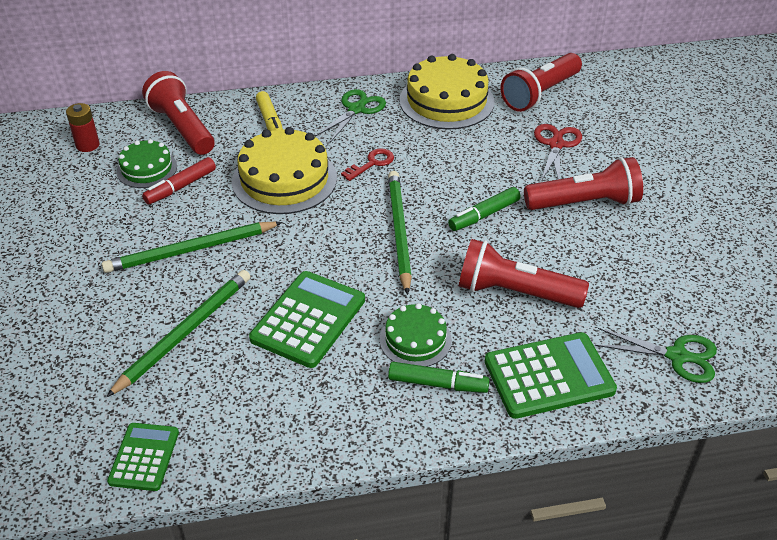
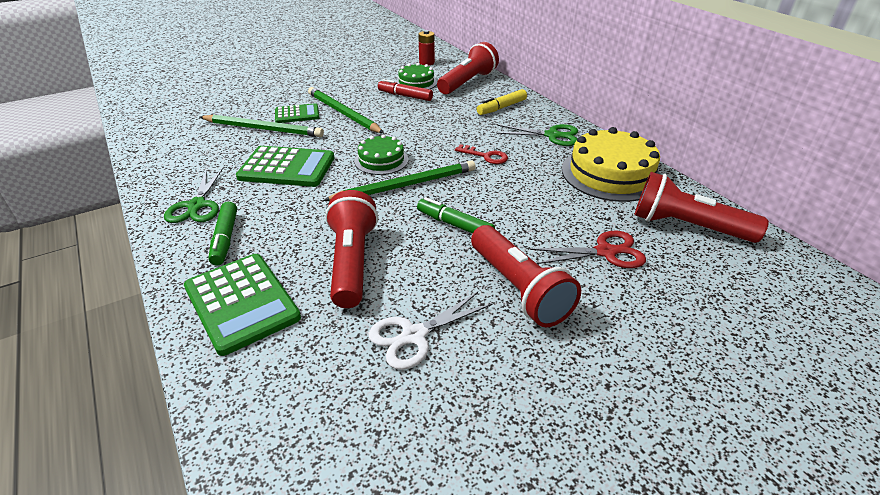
camera: 70 degrees right, 5 degrees down
(144, 457) = (154, 141): green calculator -> green calculator (297, 114)
(284, 179) = (438, 126): yellow cake -> none
(415, 340) = (275, 218): green cake -> green cake (381, 160)
(622, 272) = (414, 335): none -> white scissors
(677, 356) = (286, 404): green scissors -> green scissors (197, 205)

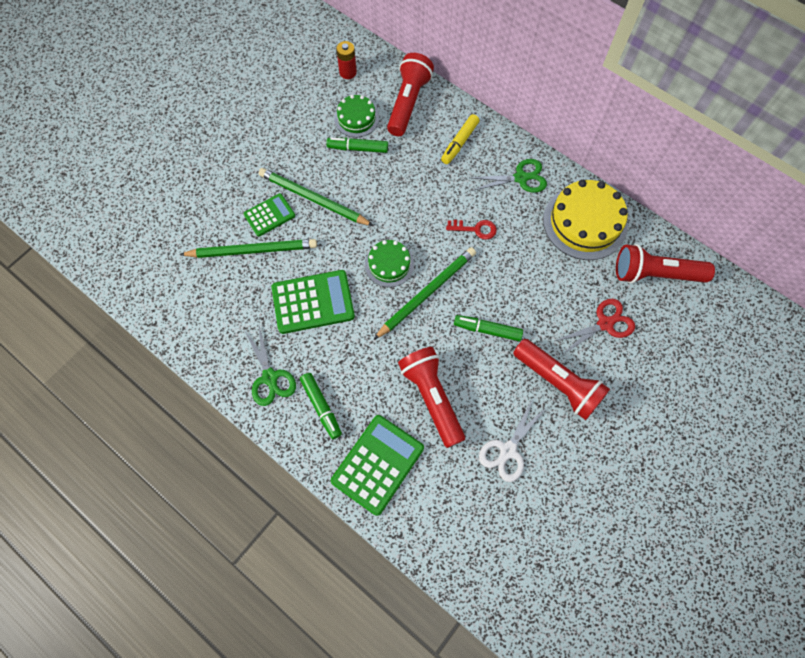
camera: 20 degrees left, 30 degrees up
(241, 302) = (377, 464): green calculator -> green calculator turned 90 degrees counterclockwise
(405, 96) = (358, 148): red marker -> green marker

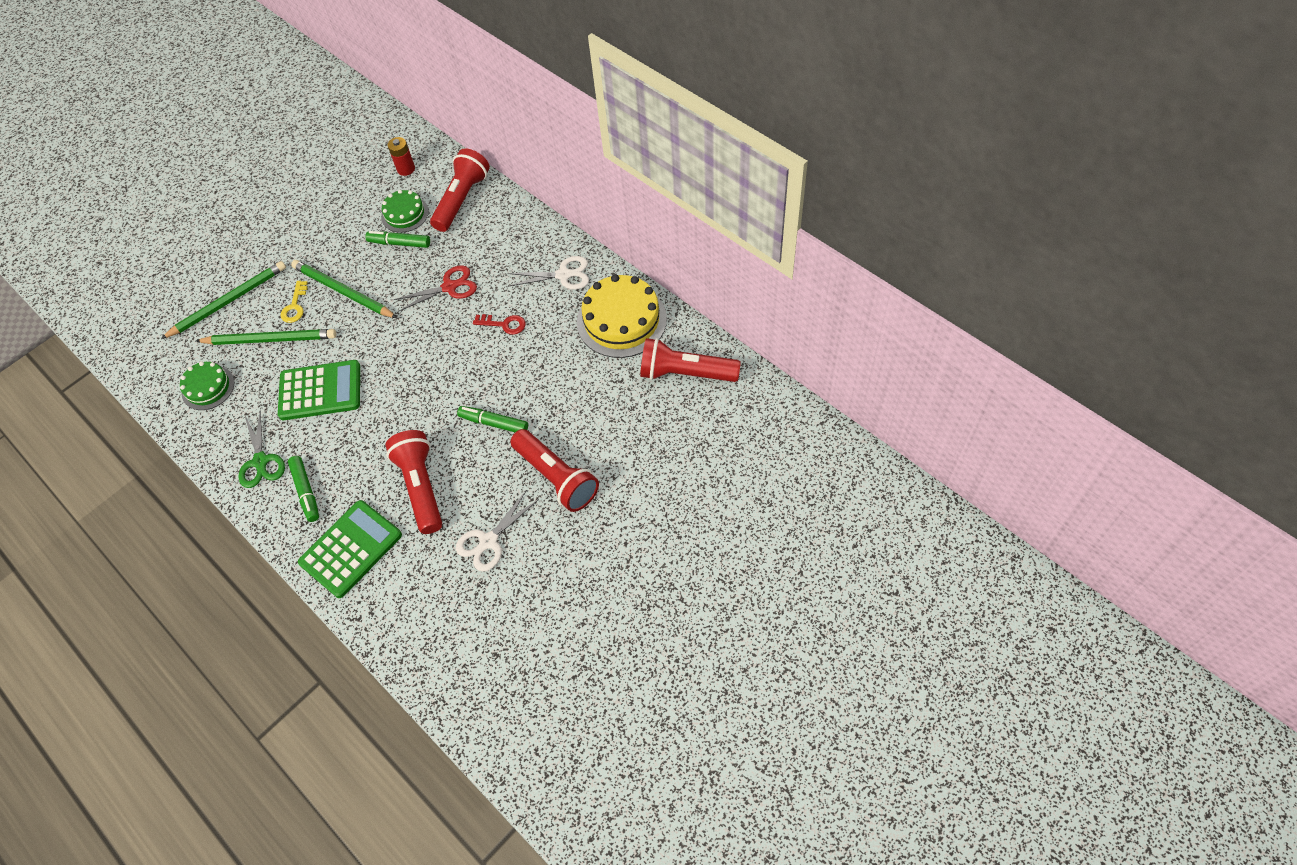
camera: 10 degrees right, 10 degrees down
(269, 215) = (295, 306): green calculator -> yellow key
(389, 264) = (406, 356): green cake -> green cake (208, 387)
(427, 293) = (439, 385): green pencil -> green pencil (228, 301)
(459, 143) = (507, 239): yellow marker -> none
(520, 178) = (563, 275): green scissors -> white scissors
(605, 324) = (620, 421): red scissors -> red scissors (449, 287)

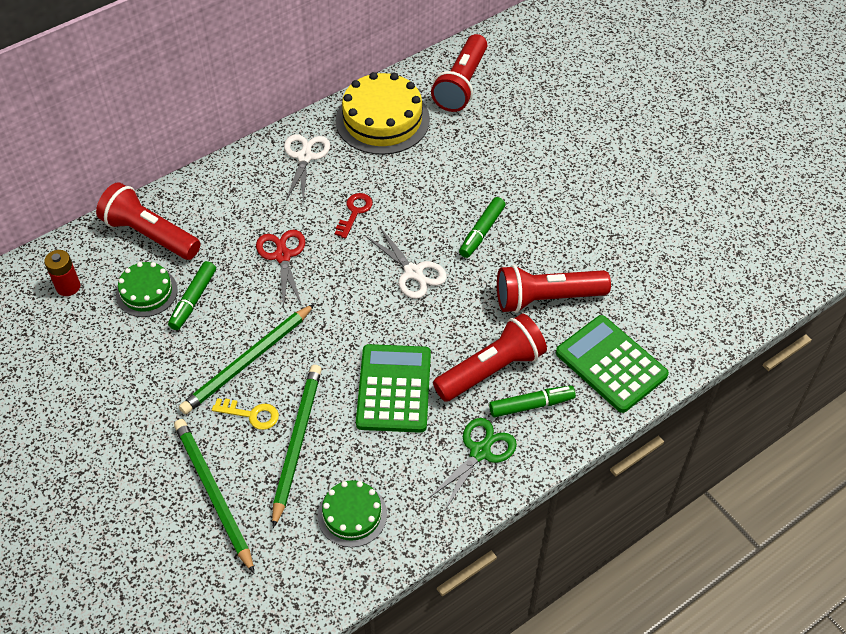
camera: 85 degrees left, 5 degrees down
(261, 461) = (480, 452): green scissors -> green scissors turned 45 degrees counterclockwise
(489, 541) = (619, 248): white scissors -> white scissors (413, 272)
(557, 477) = (558, 189): red flashlight -> red flashlight (491, 369)

